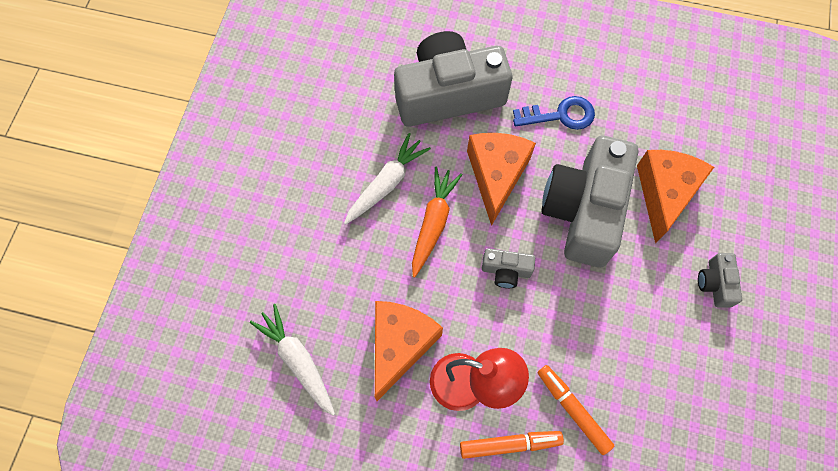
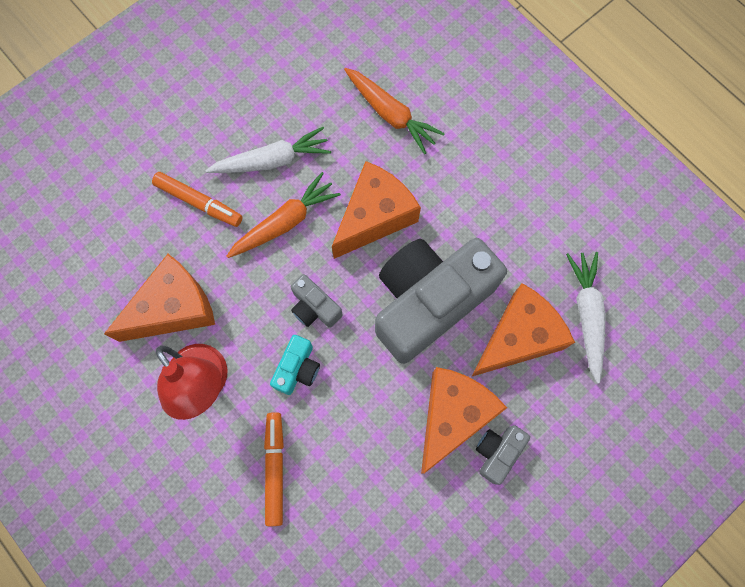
camera: 35 degrees right, 5 degrees up
(298, 360) = (83, 262): white carrot -> white carrot (587, 315)
(448, 94) = (390, 114): grey camera -> orange carrot
(510, 444) = (198, 457): orange marker -> orange marker (199, 202)
(530, 324) = (297, 369): none -> turquoise camera
(560, 115) = (478, 200): blue key -> none
(665, 280) = (452, 415): none -> orange cheese

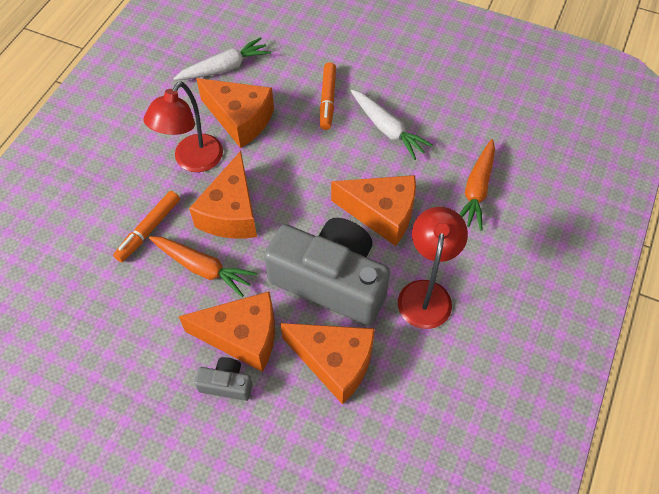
camera: 65 degrees right, 15 degrees down
(275, 468) = (148, 230): orange marker -> orange marker turned 150 degrees clockwise
(285, 222) = (342, 157): orange carrot -> orange carrot (202, 268)
(297, 369) = (231, 213): turquoise camera -> orange cheese
(314, 307) = (285, 204): grey camera -> none
(482, 219) = (426, 293): none -> red lamp
(587, 315) = (385, 413): white carrot -> white carrot (224, 68)

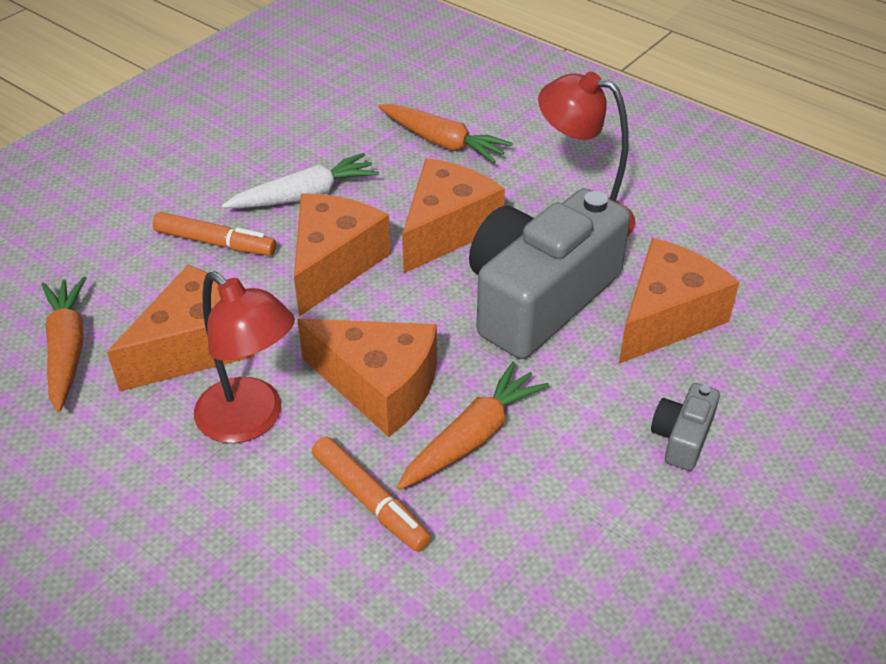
camera: 75 degrees left, 15 degrees down
(224, 68) = (67, 349): white carrot -> orange carrot
(242, 336) = (607, 407): orange cheese -> orange cheese (334, 264)

